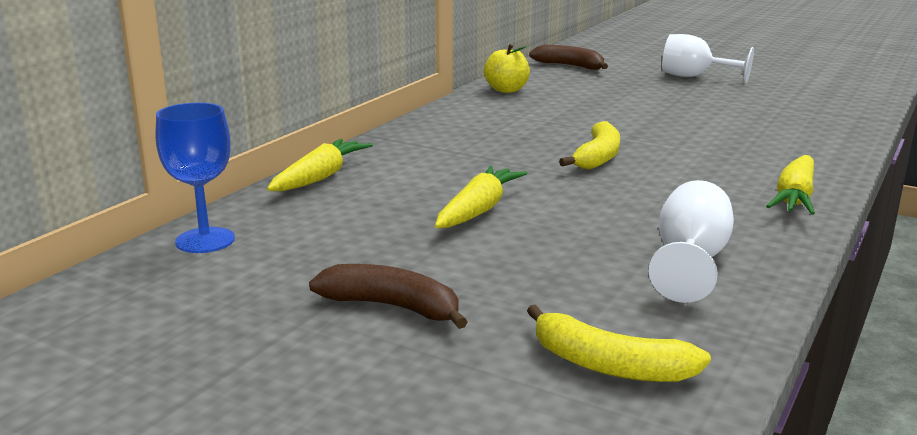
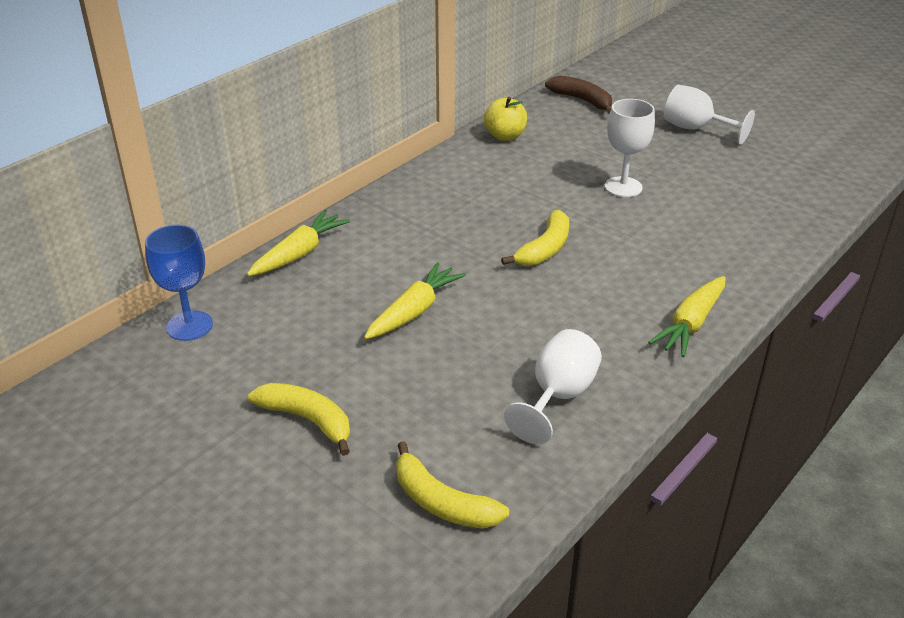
camera: 10 degrees right, 15 degrees up
(392, 307) = (308, 420): brown banana -> yellow banana
(650, 114) = (623, 187): none -> white goblet

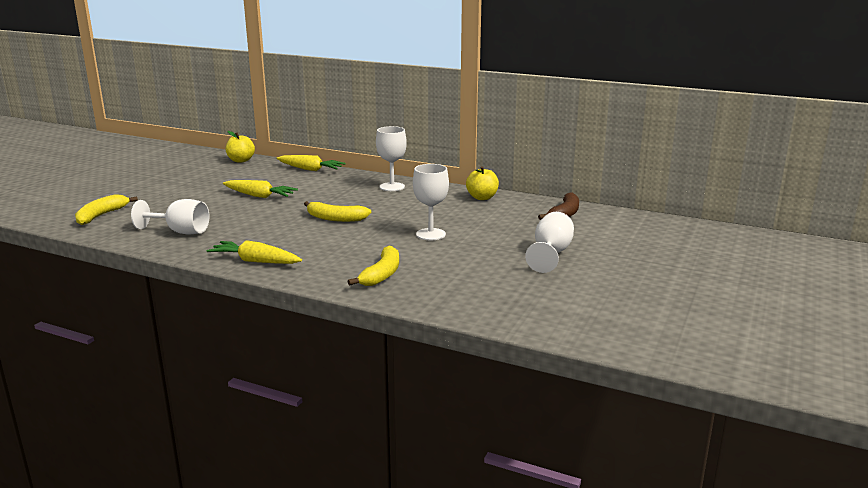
camera: 75 degrees right, 15 degrees down
(189, 326) = (241, 160): blue goblet -> yellow apple
(308, 420) = (167, 187): yellow banana -> yellow banana (382, 274)
(430, 191) = (392, 187): none -> white goblet

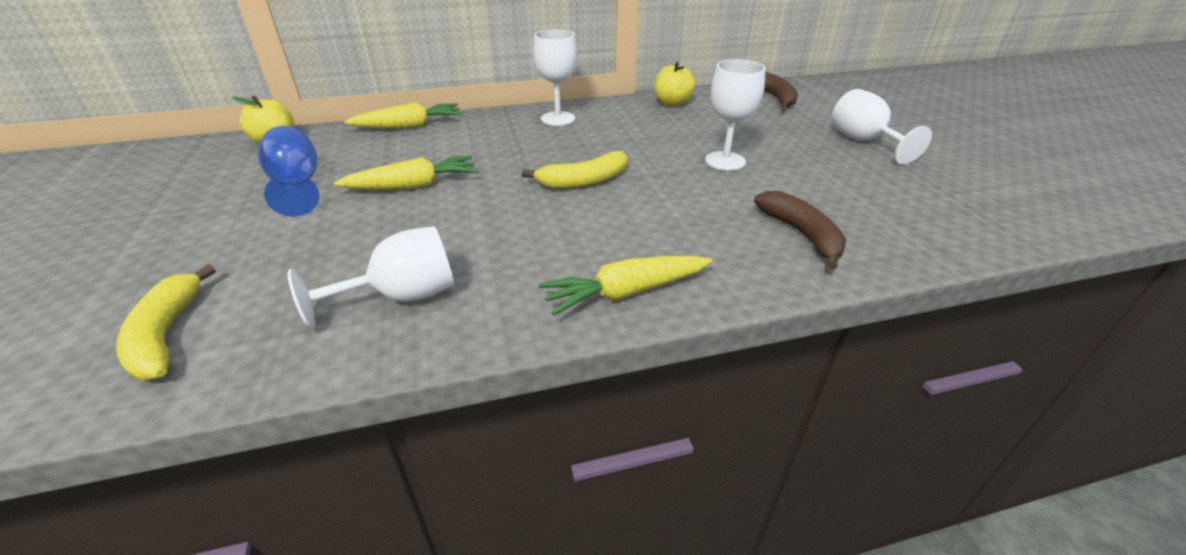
camera: 40 degrees left, 15 degrees up
(217, 181) = (297, 186): none -> blue goblet
(382, 274) = (801, 235): yellow banana -> brown banana

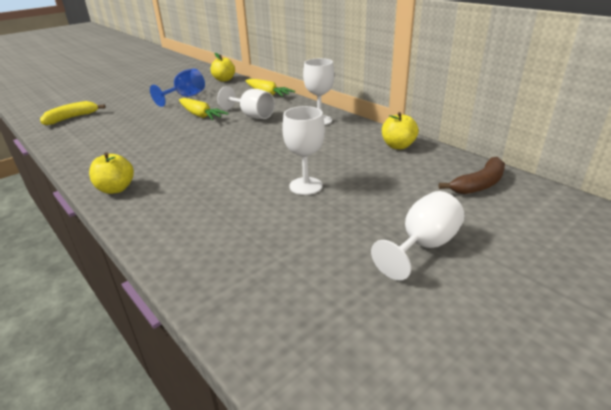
camera: 65 degrees right, 5 degrees down
(402, 297) = (102, 143): white goblet -> white goblet (252, 116)
(584, 181) = (235, 149): yellow banana -> none
(625, 293) = (116, 189): yellow carrot -> yellow apple
(801, 235) = (206, 234): brown banana -> none

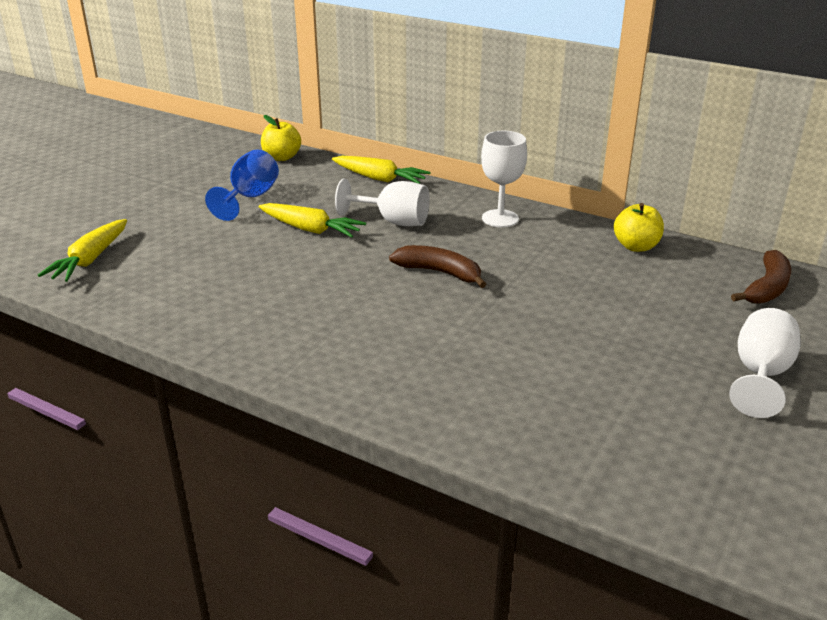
camera: 20 degrees left, 0 degrees up
(71, 118) = (90, 260): yellow banana -> yellow carrot
(116, 189) = (311, 367): yellow apple -> none
(251, 146) = (440, 272): none -> brown banana
(306, 186) = (568, 322): white goblet -> none

